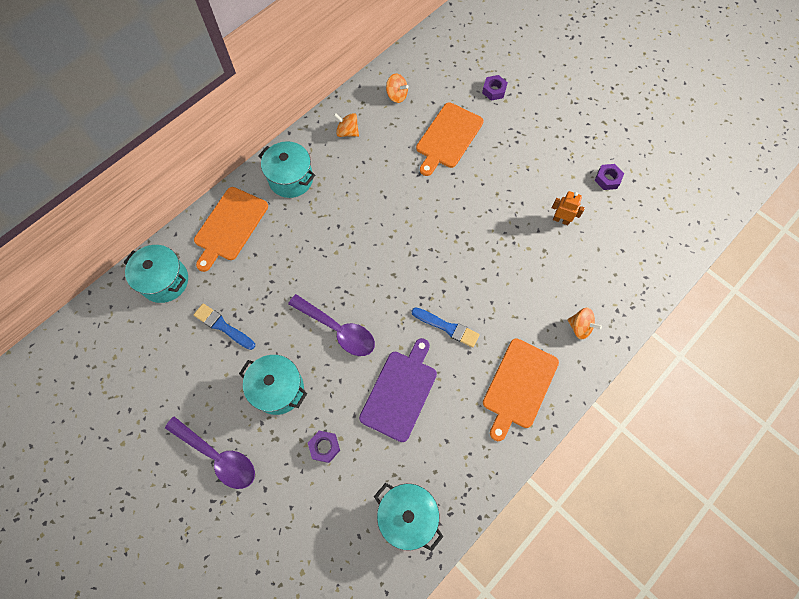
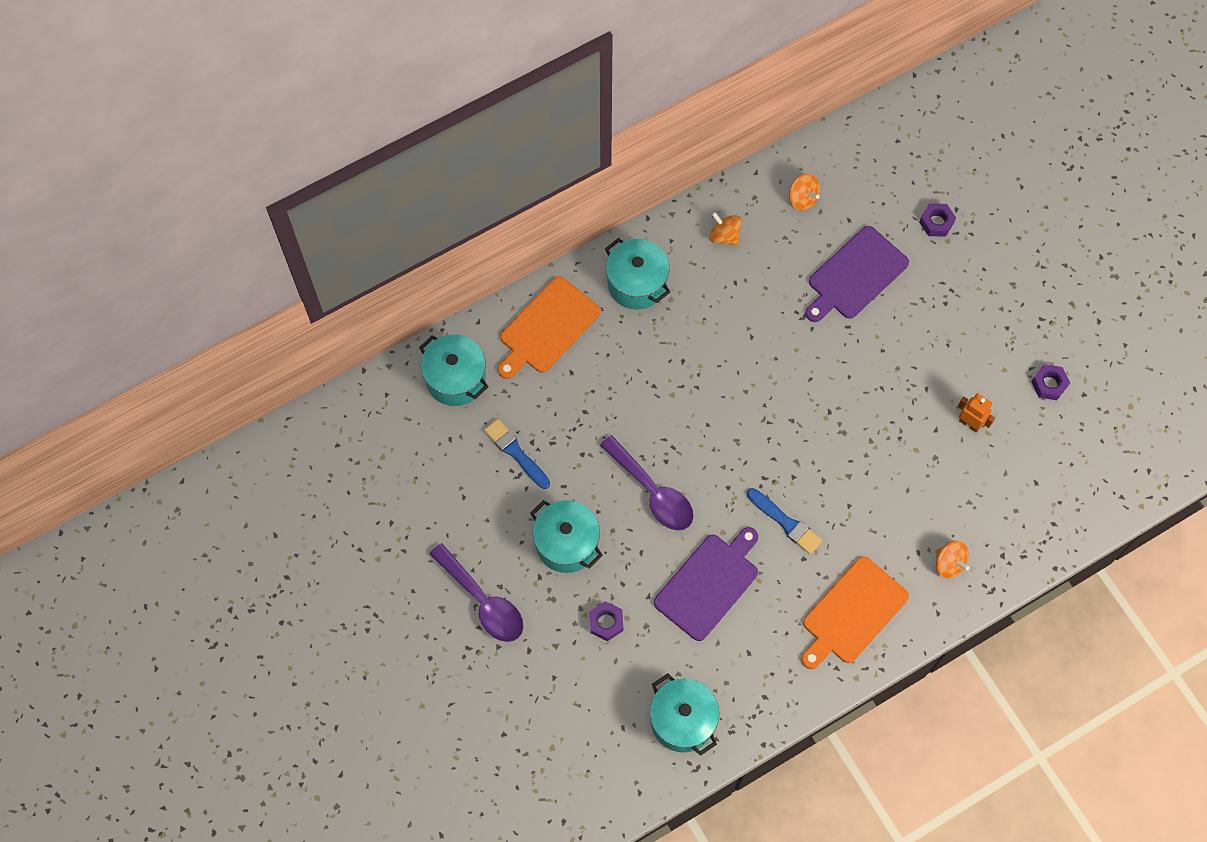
camera: 15 degrees right, 0 degrees up
(448, 137) = (855, 275): orange cutting board -> purple cutting board

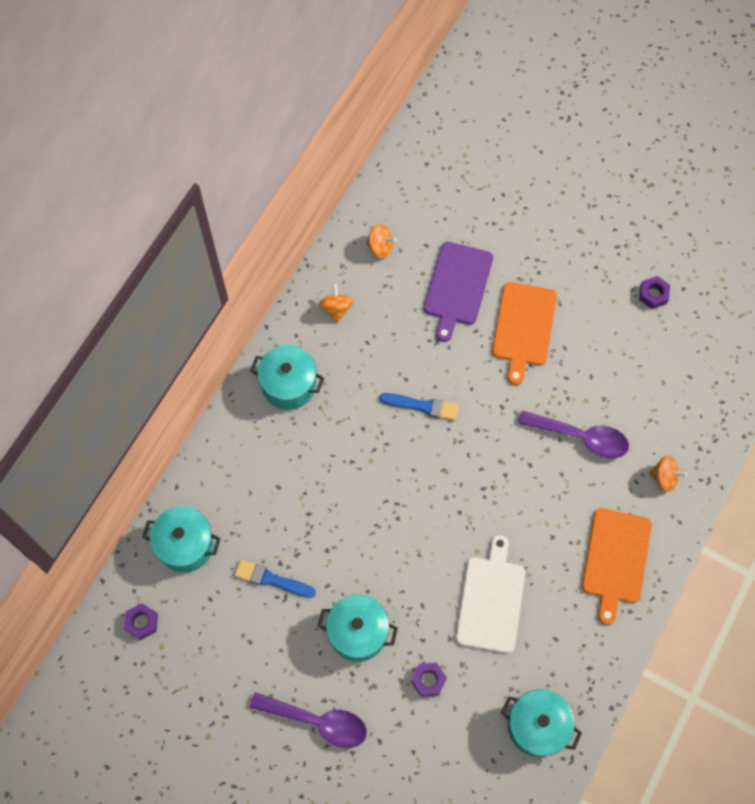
camera: 30 degrees left, 0 degrees up
(547, 328) = (237, 461): orange cutting board -> orange cutting board (523, 327)
(652, 491) = (401, 549): purple spoon -> purple spoon (580, 437)
(709, 584) = (491, 600): purple cutting board -> white cutting board
(724, 236) = (336, 309): orange spinning top -> orange spinning top turned 75 degrees clockwise
(785, 522) = (521, 515): blue brush -> blue brush (422, 406)
(936, 222) = (494, 212): purple nut -> purple nut (142, 622)
(969, 423) = (613, 357): orange robot -> none

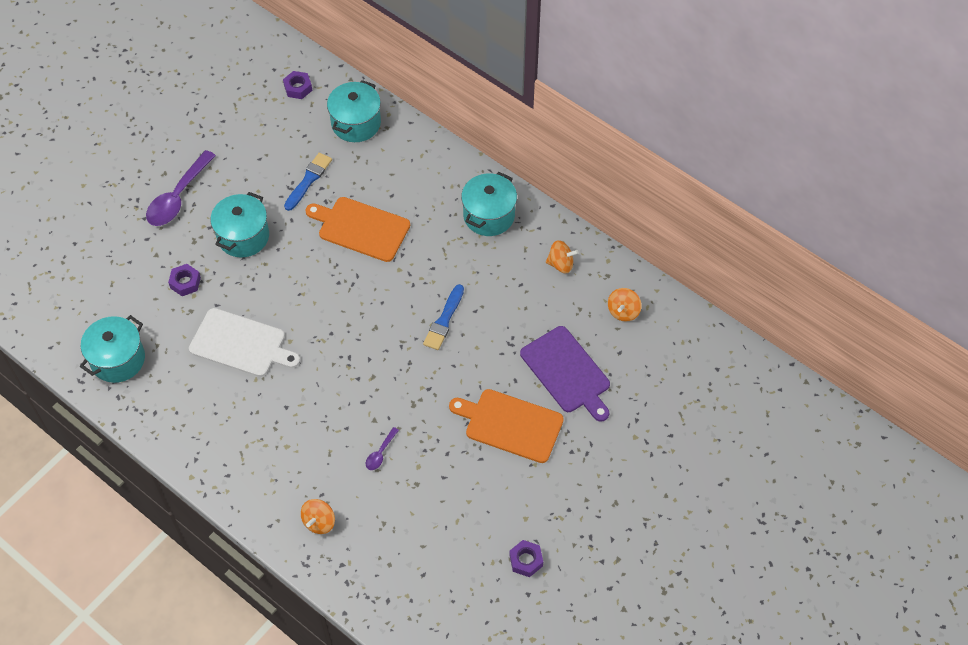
camera: 100 degrees right, 10 degrees down
(457, 287) = (567, 372): purple cutting board -> purple cutting board turned 150 degrees counterclockwise
(580, 437) = (380, 453): purple spoon -> purple spoon, size x0.46
(616, 559) = (248, 458): orange cutting board -> orange cutting board (361, 228)

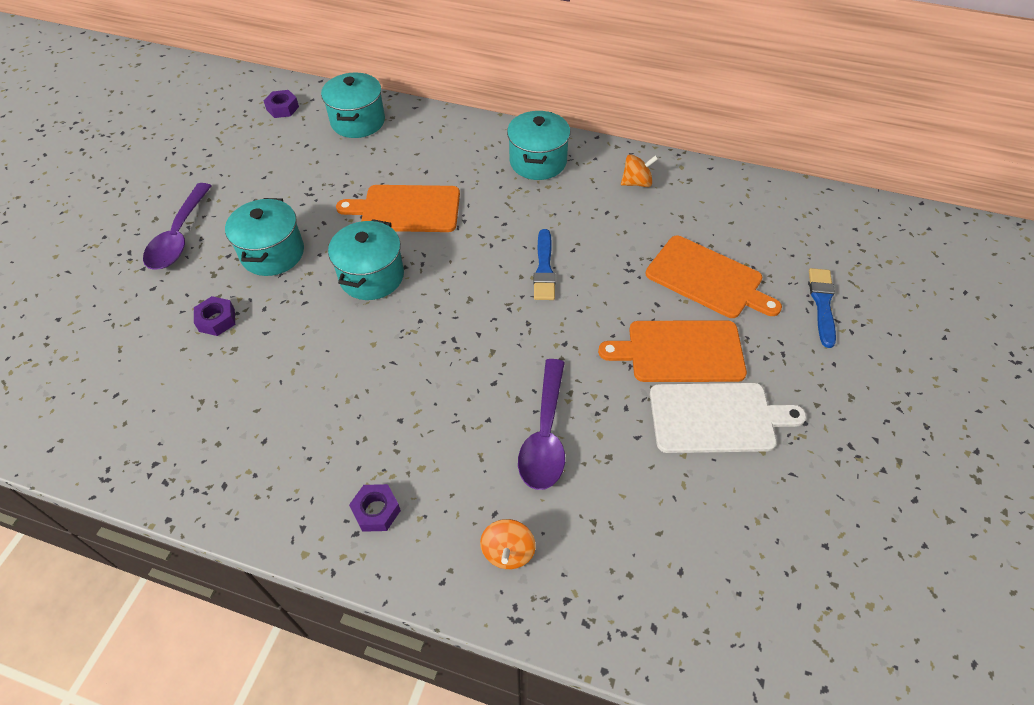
camera: 20 degrees left, 5 degrees down
(118, 359) = (152, 435): turquoise pot -> turquoise pot (372, 276)
(241, 344) = (312, 366): white cutting board -> white cutting board (717, 417)
(308, 180) = (328, 181): blue brush -> blue brush (822, 304)
(380, 453) = (545, 435): purple spoon -> purple spoon, size x2.16
(526, 560) = (796, 503): purple nut -> purple nut (376, 511)
(567, 372) = (707, 278): purple cutting board -> orange cutting board
(623, 311) = (727, 205): orange spinning top -> none

